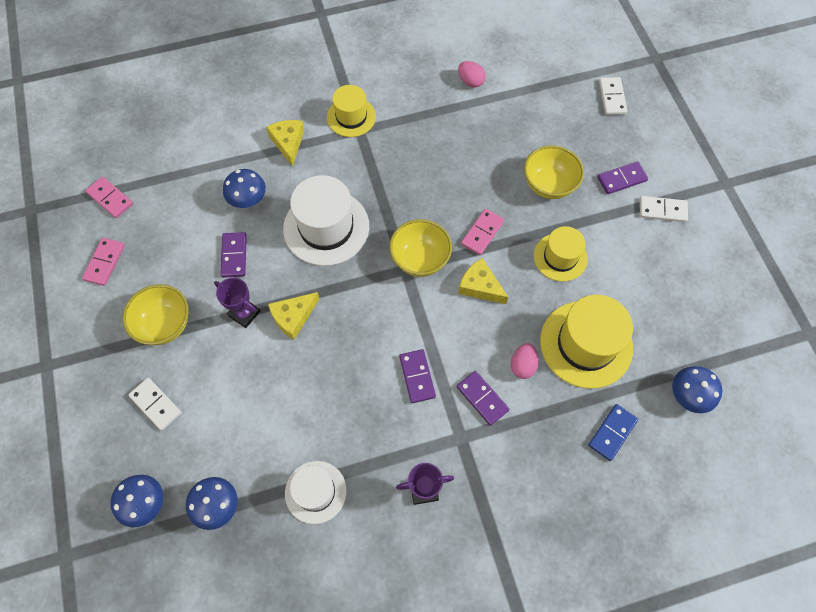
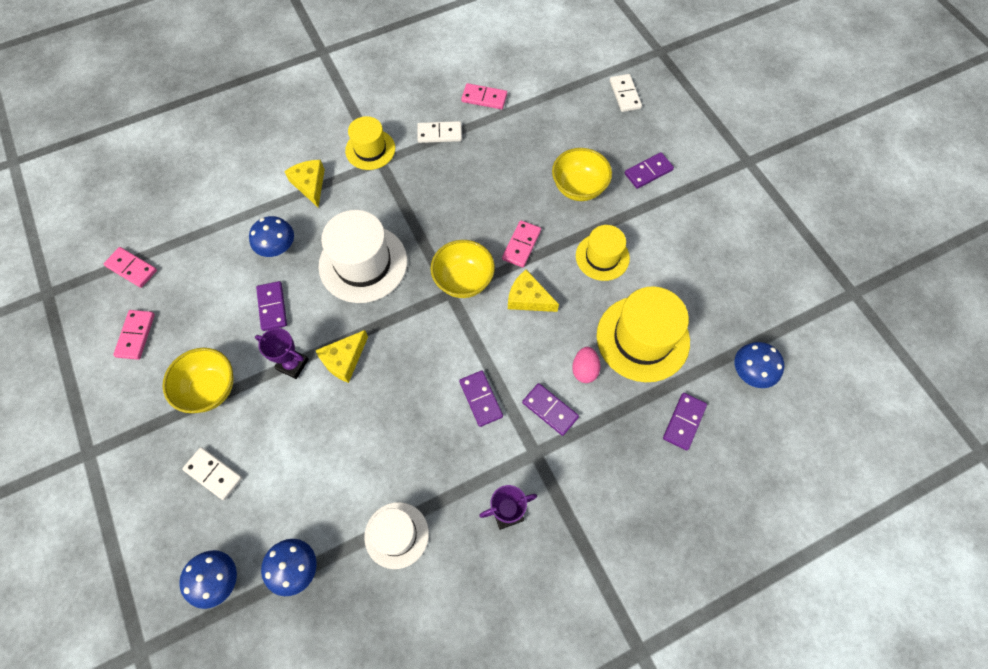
camera: 10 degrees left, 0 degrees up
(470, 81) = (484, 98): pink egg -> pink domino
(612, 432) = (684, 422): blue domino -> purple domino
(662, 210) = (693, 196): white domino -> white domino (439, 134)

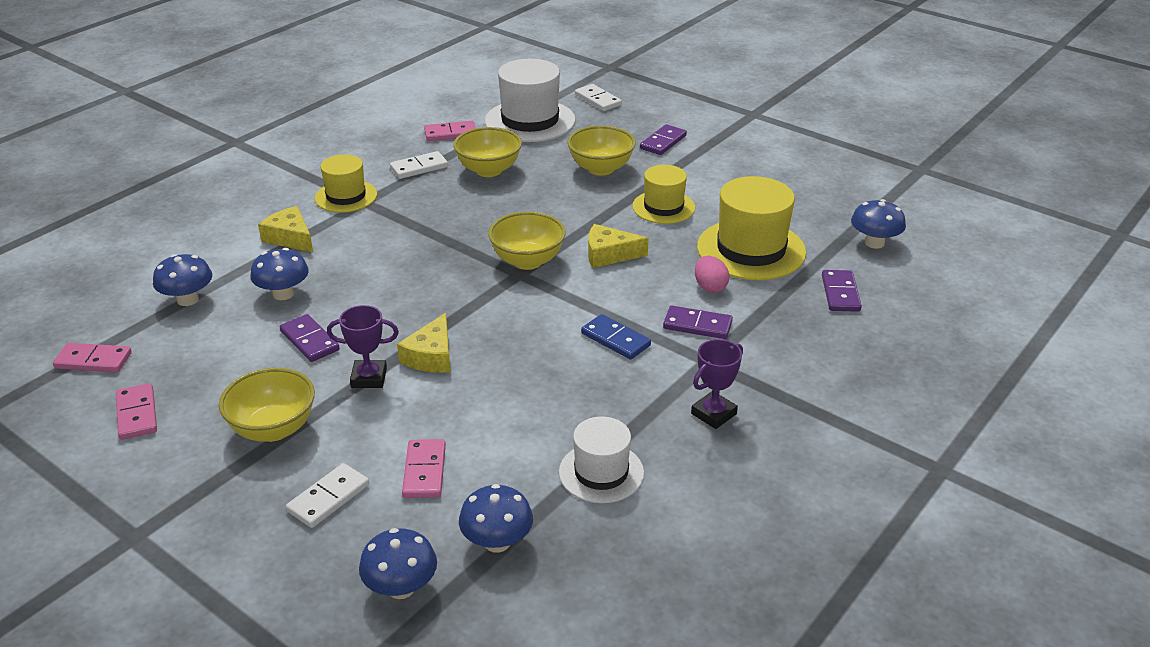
camera: 25 degrees left, 30 degrees down
(213, 474) = (328, 498): white domino -> white domino turned 60 degrees counterclockwise
(214, 228) = (188, 299): none -> blue mushroom
(363, 263) = (400, 279): white hat -> white hat (530, 121)
(480, 399) = (615, 339): purple domino -> blue domino
(490, 157) = (489, 170): none -> yellow bowl
(521, 245) = (571, 220): pink domino -> pink domino (424, 471)

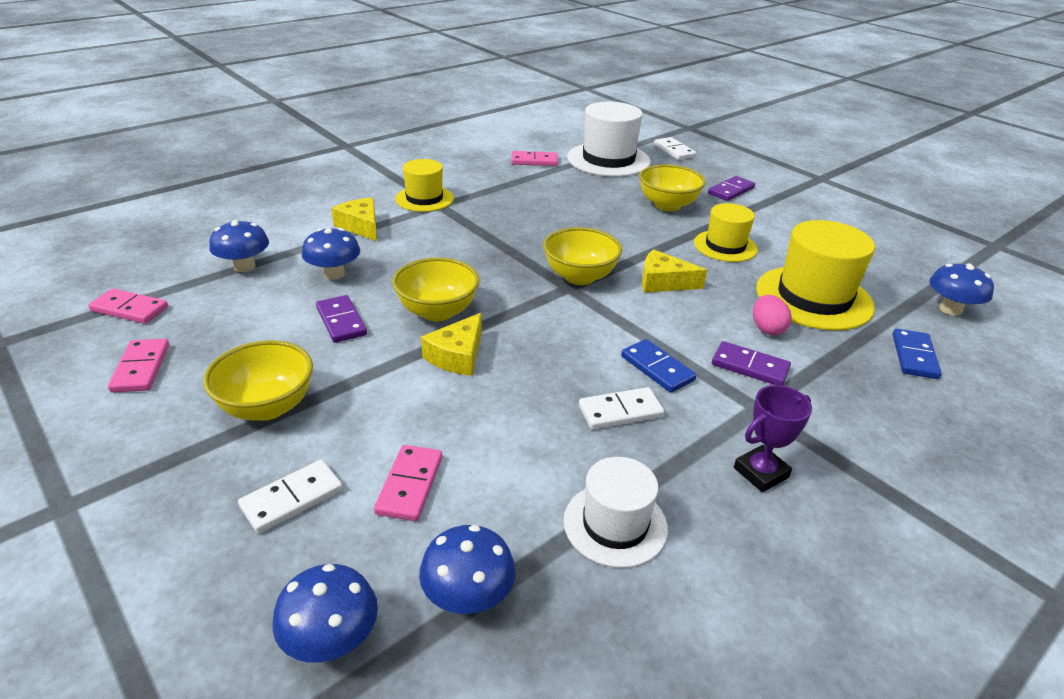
camera: 10 degrees right, 0 degrees up
(369, 378) = (386, 368): purple trophy -> none
(419, 168) = (498, 184): white domino -> white domino (620, 411)
(489, 170) = (561, 194): yellow bowl -> yellow bowl (437, 312)
(840, 293) = (914, 356): purple domino -> blue domino

